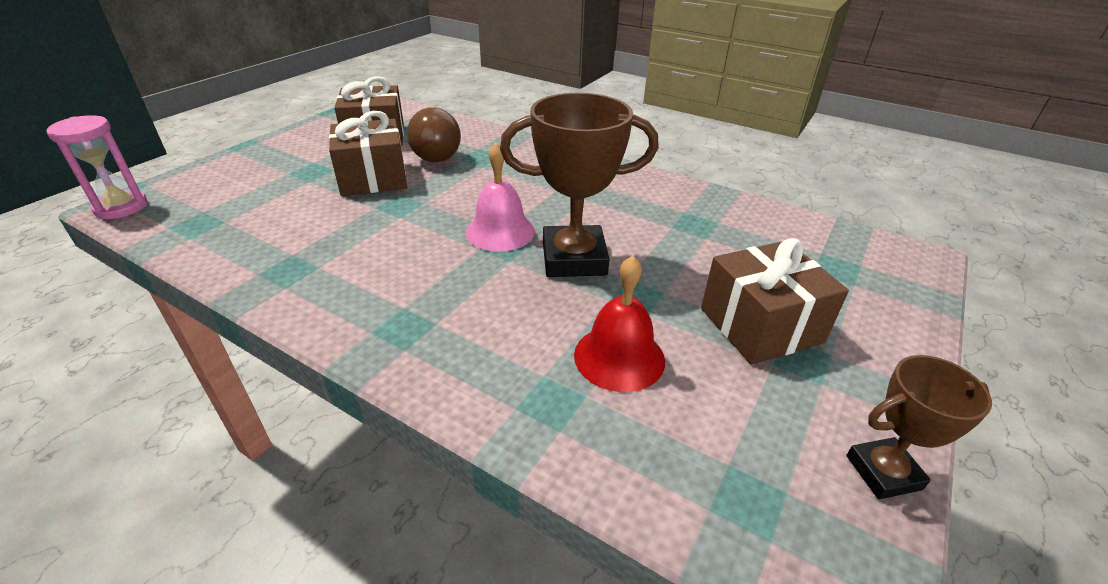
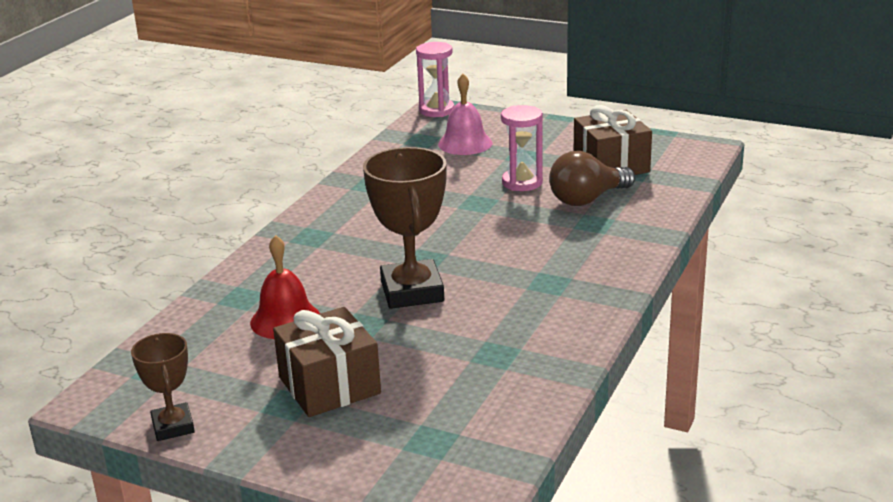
camera: 85 degrees right, 10 degrees down
(373, 178) = (522, 182): brown gift -> pink hourglass
(500, 231) = (447, 253): pink bell -> pink bell (465, 143)

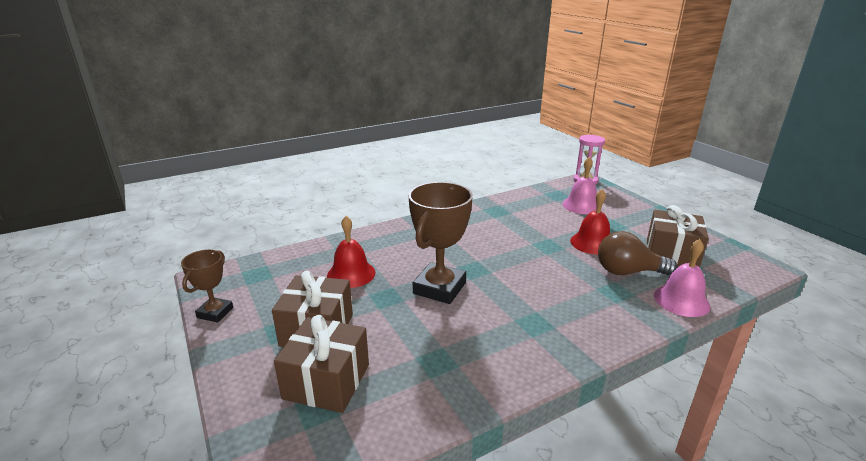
camera: 35 degrees right, 0 degrees up
(408, 418) = (326, 381): none -> brown gift
(522, 182) = (592, 243): pink hourglass -> red bell
(660, 207) = (681, 300): none -> pink bell

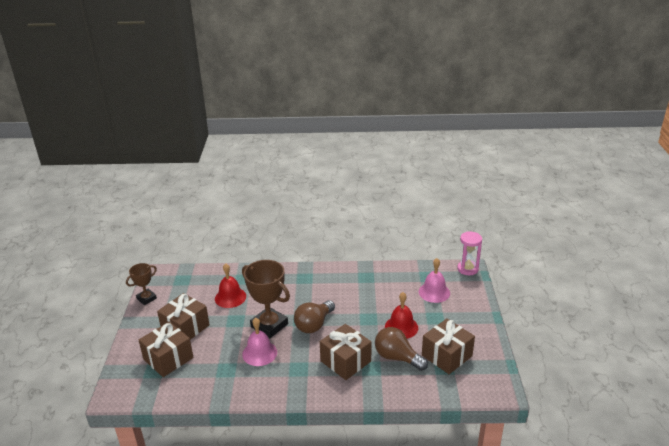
camera: 30 degrees right, 5 degrees up
(439, 288) = (269, 325): brown trophy -> brown trophy turned 75 degrees clockwise
(495, 270) = (314, 325): none -> brown light bulb
(579, 295) = (345, 361): none -> brown gift
(681, 300) = (405, 390): pink bell -> pink bell (259, 353)

